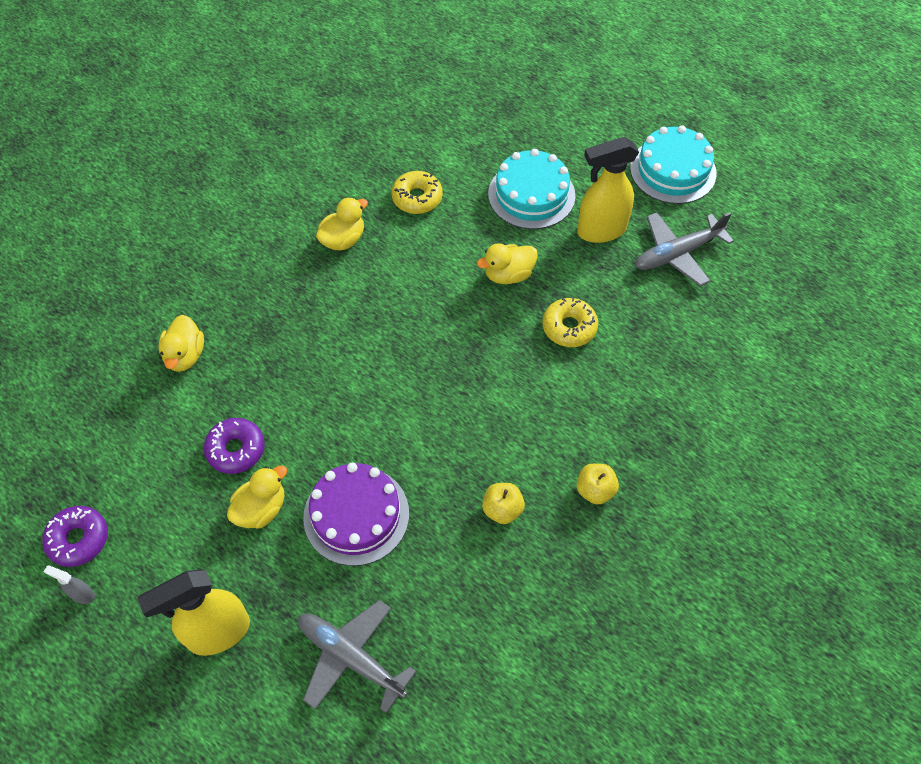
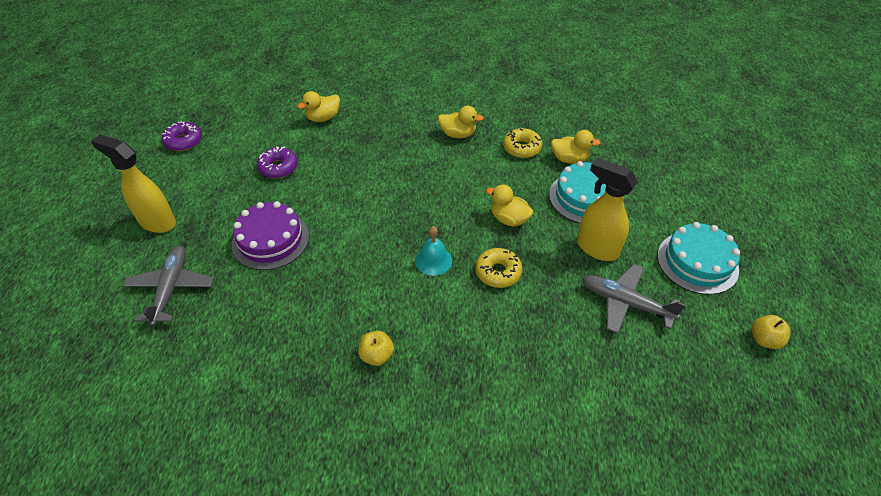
camera: 55 degrees right, 10 degrees down
(82, 595) = (152, 160): grey spray bottle -> none
(261, 509) = (247, 197): yellow duck -> yellow duck (569, 159)
(502, 509) = (324, 310): yellow apple -> yellow apple (764, 339)
(511, 373) = (433, 260): none -> turquoise bell

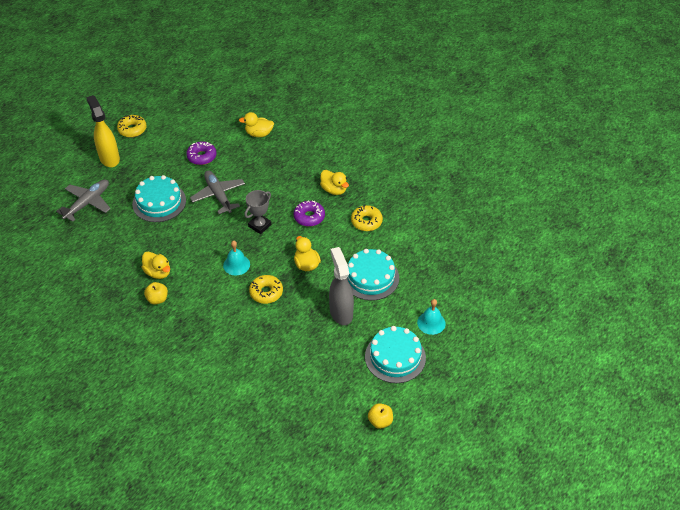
camera: 35 degrees right, 0 degrees up
(161, 177) = (132, 129): none -> yellow donut
(184, 141) = (163, 110): purple donut -> purple donut (309, 217)
(270, 240) = (159, 202): purple cake -> turquoise cake
(417, 206) = (259, 225): none -> grey trophy
(569, 159) = (390, 246): yellow duck -> yellow duck (158, 272)
(596, 248) = (341, 312): yellow spray bottle -> grey spray bottle
(625, 303) = (321, 353): grey plane -> grey plane (218, 195)
(688, 209) = (431, 323): none -> turquoise bell

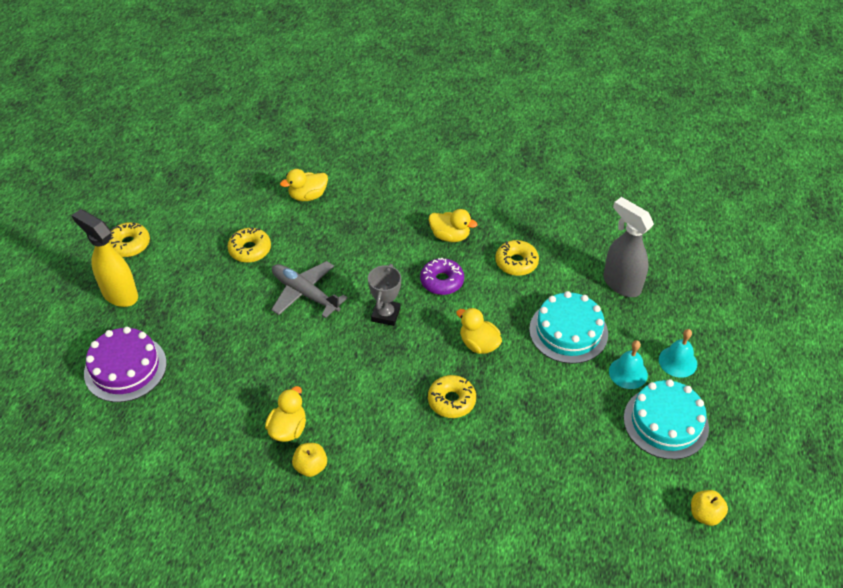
camera: 25 degrees left, 0 degrees up
(87, 203) = (125, 368): grey plane -> purple cake
(158, 272) = (288, 429): yellow duck -> yellow duck turned 90 degrees counterclockwise
(159, 202) = (229, 331): turquoise cake -> none
(202, 156) = (250, 250): purple donut -> yellow donut
(236, 264) = (388, 378): turquoise bell -> turquoise bell (628, 373)
(341, 312) = (562, 390): grey spray bottle -> grey spray bottle (621, 284)

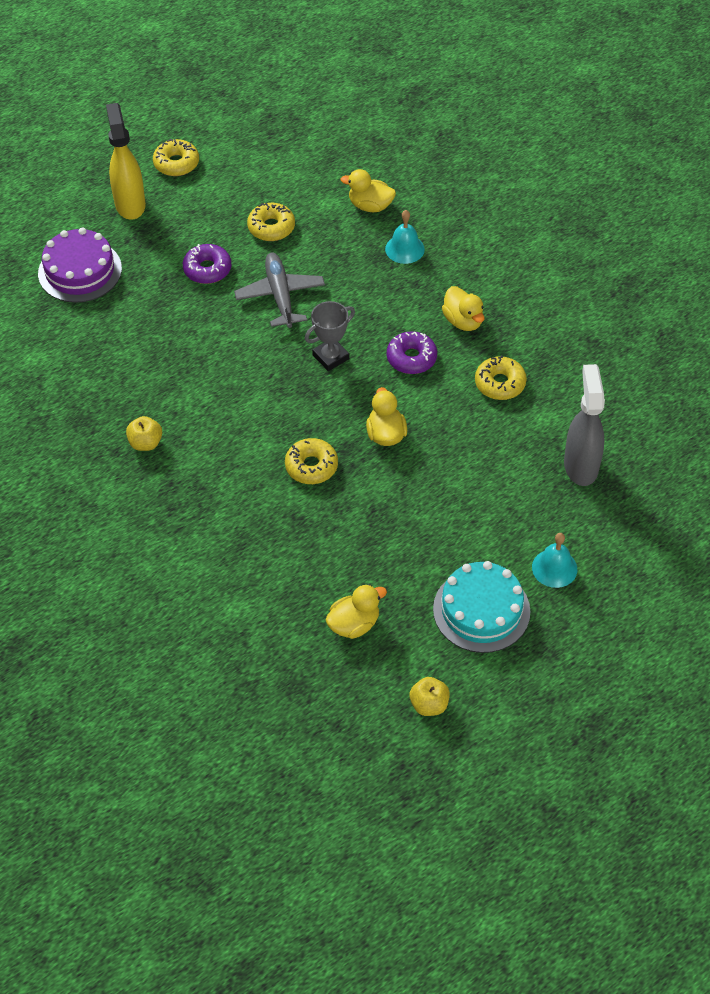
camera: 40 degrees right, 5 degrees up
(230, 307) = (207, 269): none -> purple donut
(288, 429) = (157, 401): yellow duck -> yellow duck (354, 624)
(568, 331) = (480, 475): turquoise cake -> none
(628, 373) = (495, 546): turquoise bell -> turquoise bell (404, 249)

